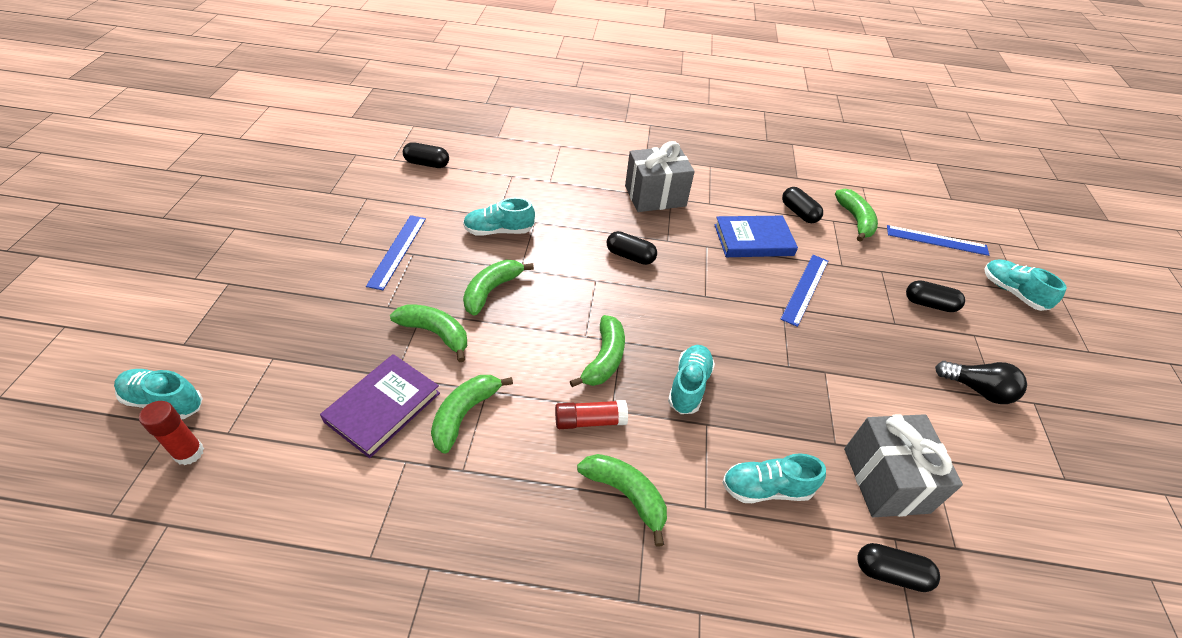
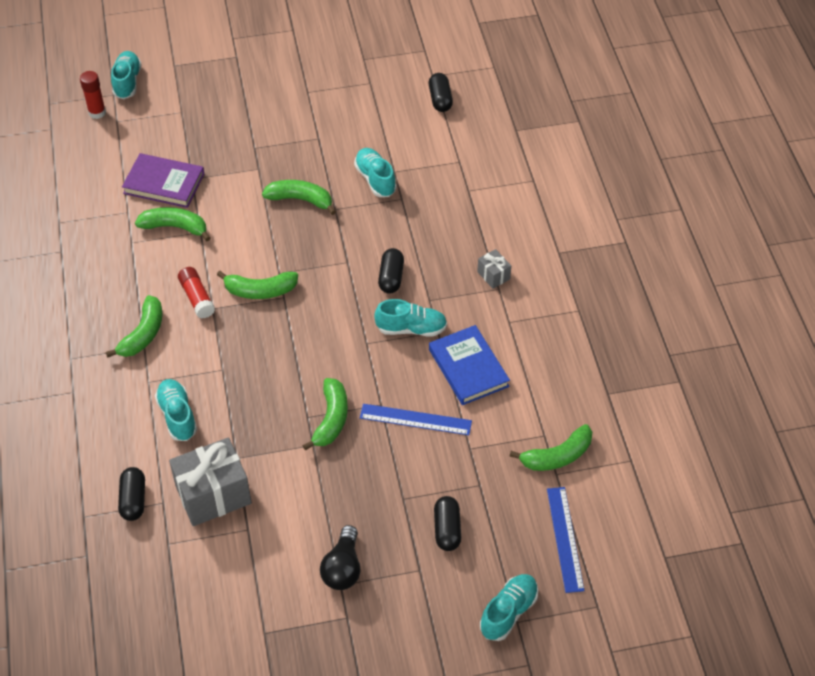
camera: 75 degrees right, 5 degrees up
(397, 251) = (316, 128): blue ruler -> none
(435, 333) = (240, 184): green banana -> green banana (331, 419)
(655, 196) = (493, 275): grey gift -> grey gift, size x0.47
(689, 386) = (255, 351): turquoise shoe -> turquoise shoe (411, 328)
(799, 213) = (539, 402): black capsule -> none

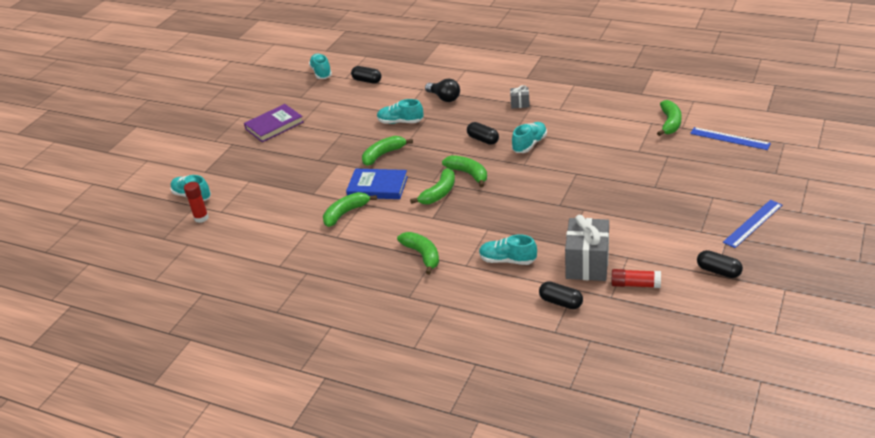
camera: 50 degrees left, 15 degrees down
(164, 183) = (302, 207): purple book -> purple book (274, 125)
(197, 298) = (416, 222): red glue stick -> red glue stick (635, 284)
(331, 419) = (570, 196): green banana -> green banana (468, 174)
(343, 568) = (688, 226): black light bulb -> black light bulb (444, 98)
(415, 419) = (599, 164): blue ruler -> blue ruler (753, 223)
(447, 529) = (690, 177): black capsule -> black capsule (718, 271)
(468, 368) = (579, 133): blue book -> blue book (377, 187)
(508, 612) = (767, 174): turquoise shoe -> turquoise shoe (321, 73)

